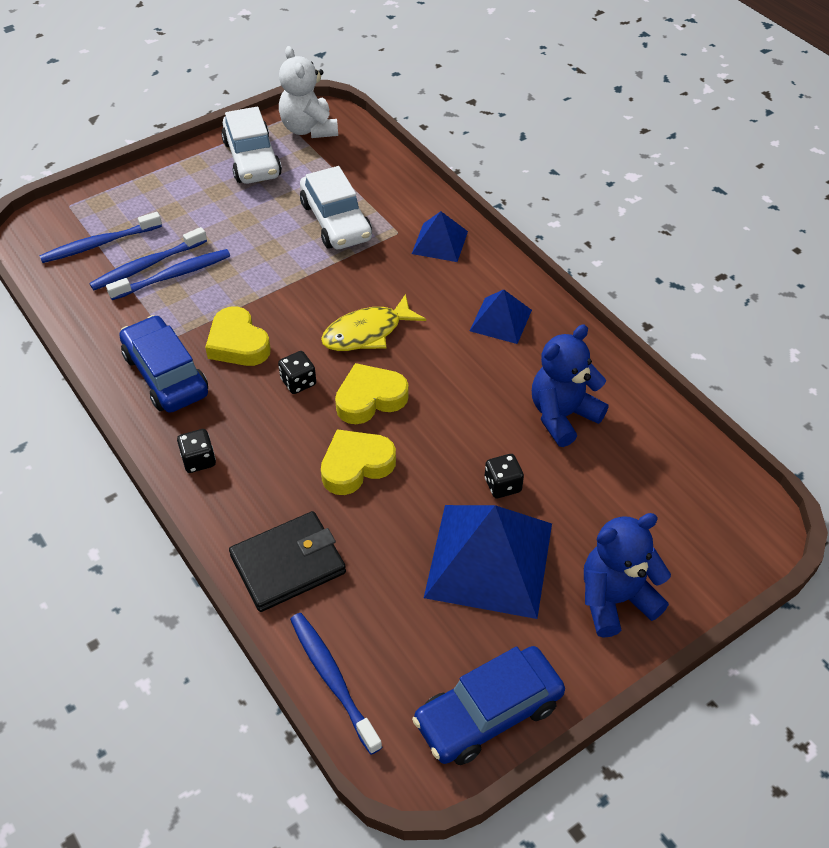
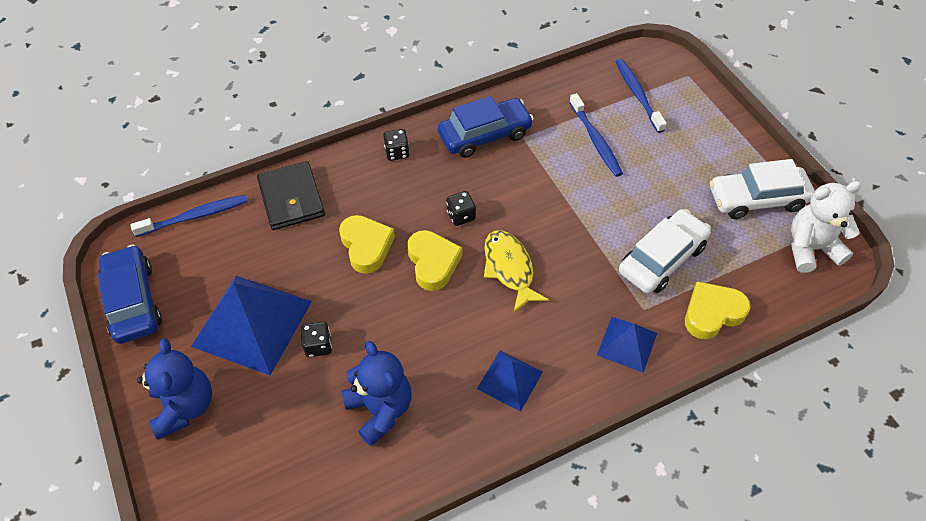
camera: 100 degrees right, 5 degrees up
(147, 265) = (609, 124): blue toothbrush -> none
(238, 343) = (511, 179): yellow heart -> yellow heart (712, 313)
(336, 221) = (662, 259): white car -> white car turned 150 degrees clockwise

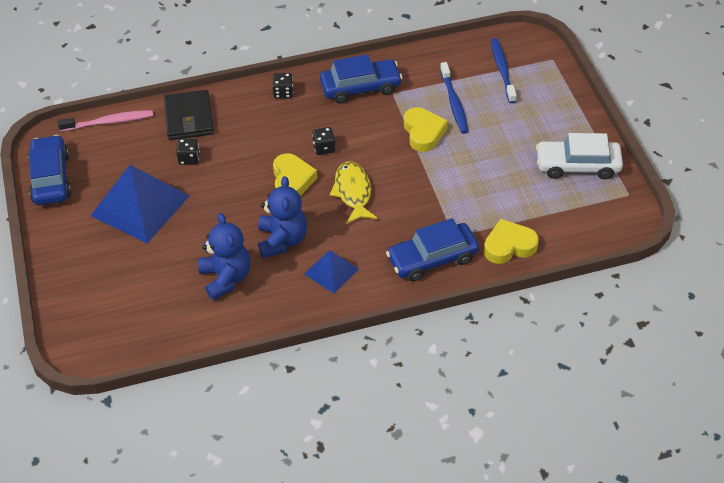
camera: 10 degrees right, 5 degrees down
(185, 406) = (79, 256): blue teddy bear -> blue teddy bear (282, 240)
(195, 216) = (109, 122): blue toothbrush -> pink toothbrush
(318, 345) = (188, 228): black dice -> black dice (189, 158)
(366, 246) = (241, 161): yellow heart -> yellow heart (423, 132)
(627, 344) = (432, 258): blue pyramid -> blue car
(662, 259) = (481, 201): white car -> none
(810, 248) = (609, 209): white teddy bear -> none

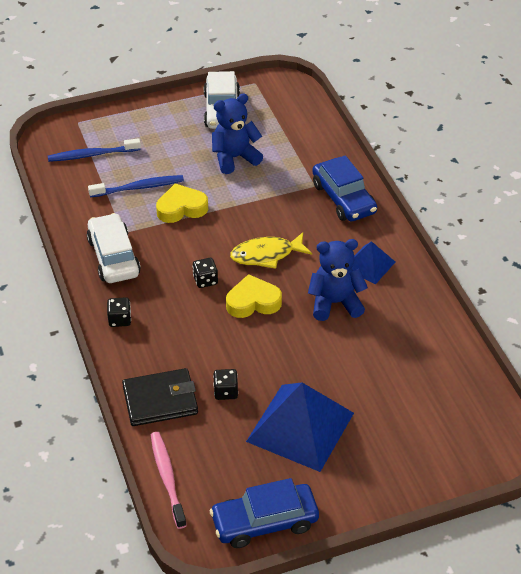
camera: 95 degrees left, 5 degrees down
(226, 278) = (390, 341): blue teddy bear -> blue teddy bear (234, 158)
(360, 87) = (113, 257): blue car -> white car
(509, 246) = (322, 152): yellow heart -> none

